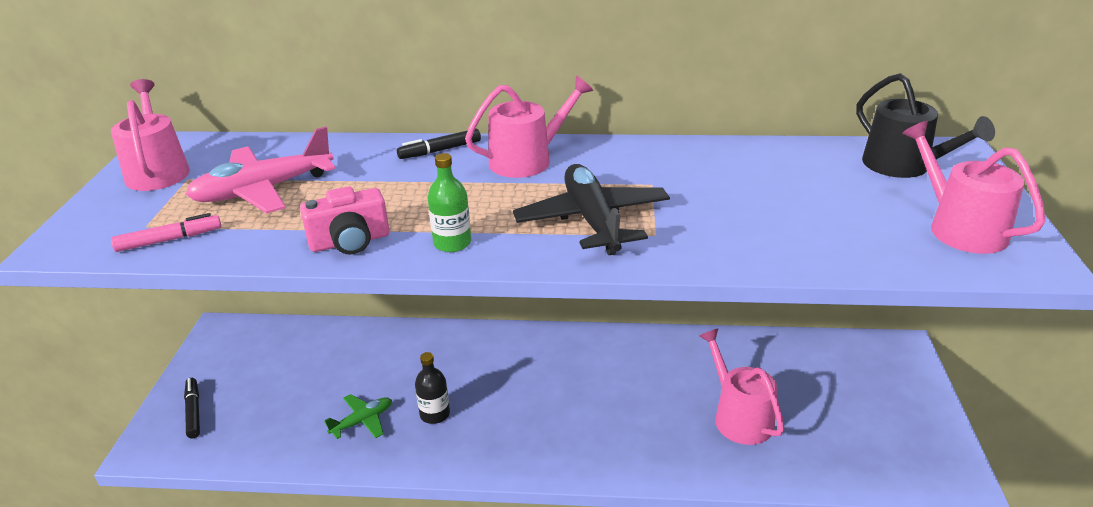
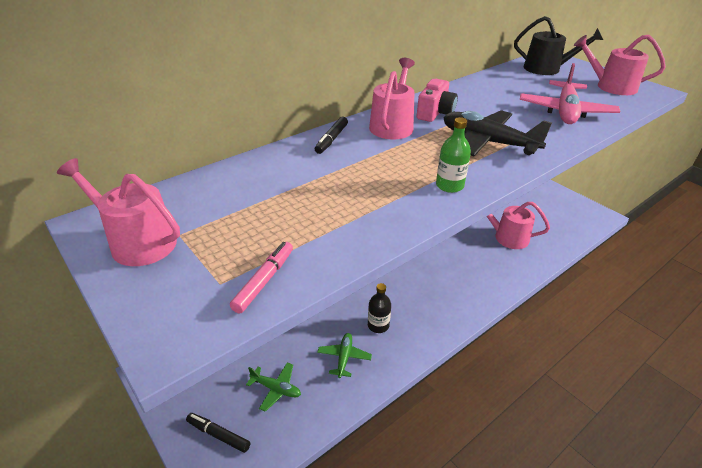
camera: 45 degrees left, 5 degrees up
(263, 190) = (263, 213): pink plane -> pink plane (565, 111)
(276, 407) = (276, 389): none -> green plane
(350, 241) = (393, 214): pink camera -> pink camera (435, 113)

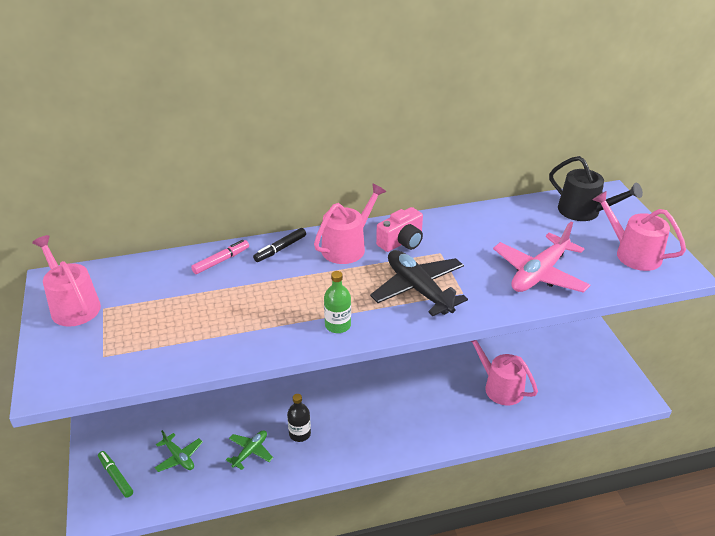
camera: 25 degrees right, 0 degrees up
(218, 435) = (116, 476): black marker -> green marker
(264, 281) = (131, 364): pink marker -> pink marker (221, 261)

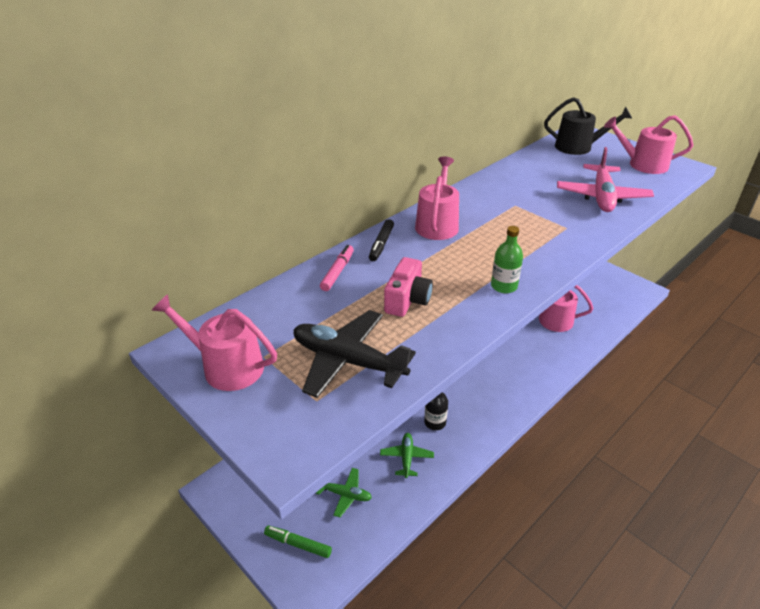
camera: 30 degrees left, 0 degrees up
(401, 242) = (476, 206): pink camera -> pink camera (407, 300)
(418, 289) = (532, 236): black plane -> black plane (348, 361)

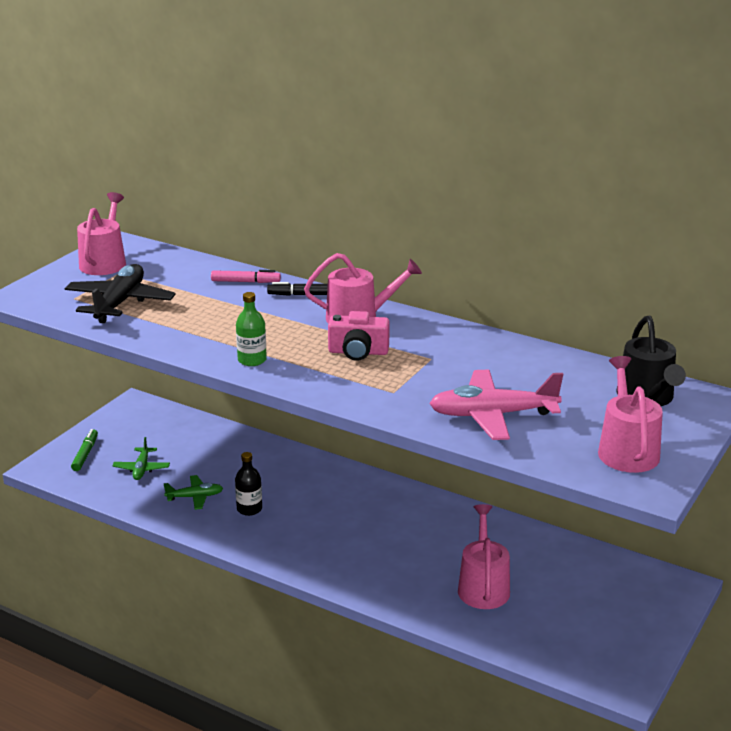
camera: 75 degrees right, 10 degrees down
(407, 300) = (212, 317): pink camera -> pink camera (358, 352)

